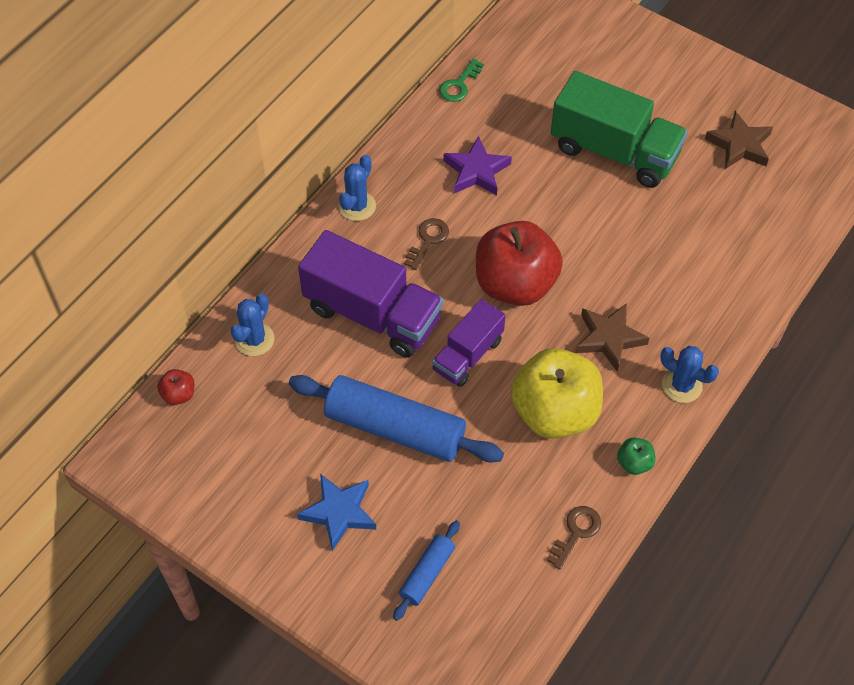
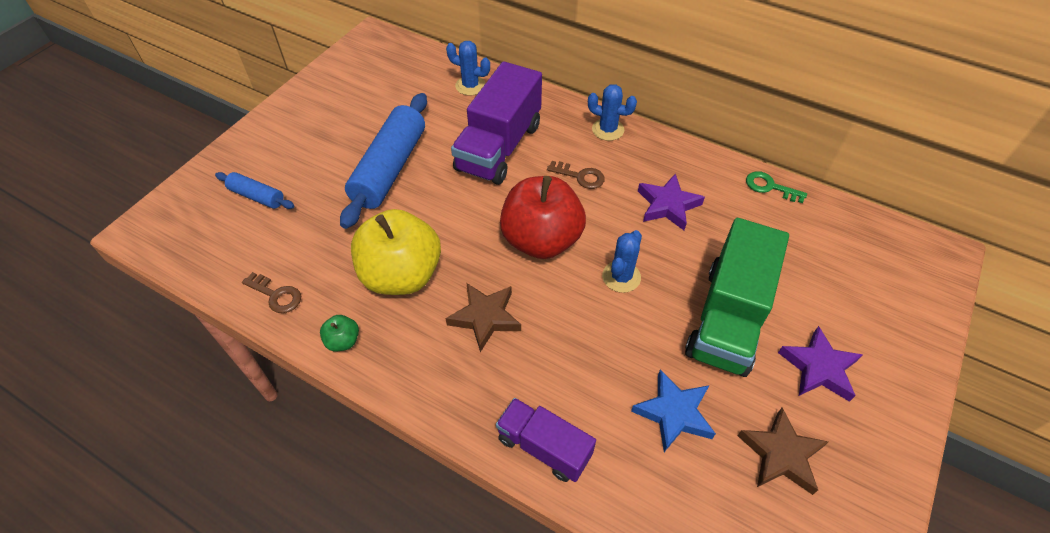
camera: 85 degrees right, 5 degrees down
(178, 394) = (422, 55): red apple -> none
(339, 512) = (318, 143): blue star -> blue star (674, 413)
(468, 355) = (461, 210): purple truck -> purple truck (544, 447)
(663, 102) = (818, 368): none -> purple star
(682, 385) = (431, 384): blue cactus -> blue cactus (621, 277)

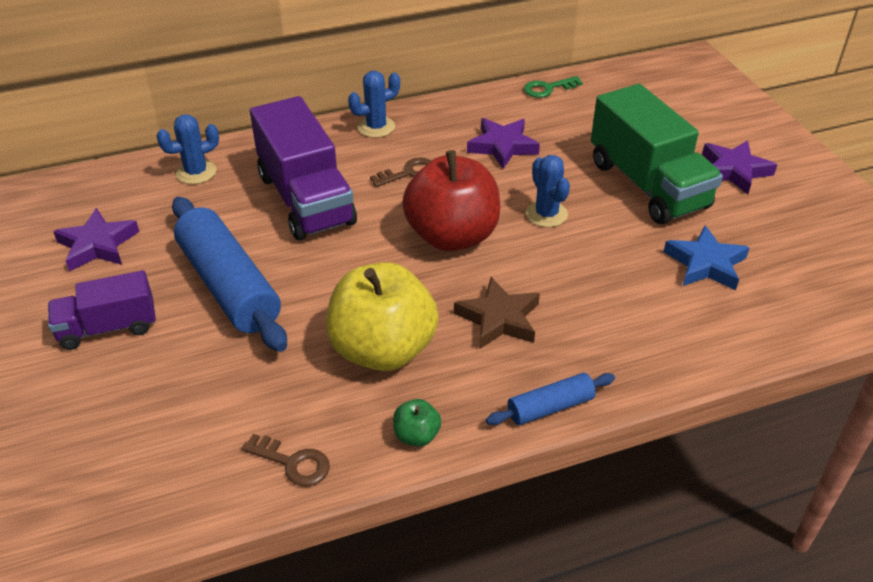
camera: 50 degrees left, 10 degrees down
(257, 196) = (121, 412): blue rolling pin -> blue rolling pin (550, 407)
(276, 295) = (292, 463): brown key -> brown key turned 45 degrees clockwise
(370, 94) = (98, 245): none -> purple star
(544, 447) = (670, 356): purple truck -> purple truck (108, 328)
(781, 454) = (788, 233): brown star -> none

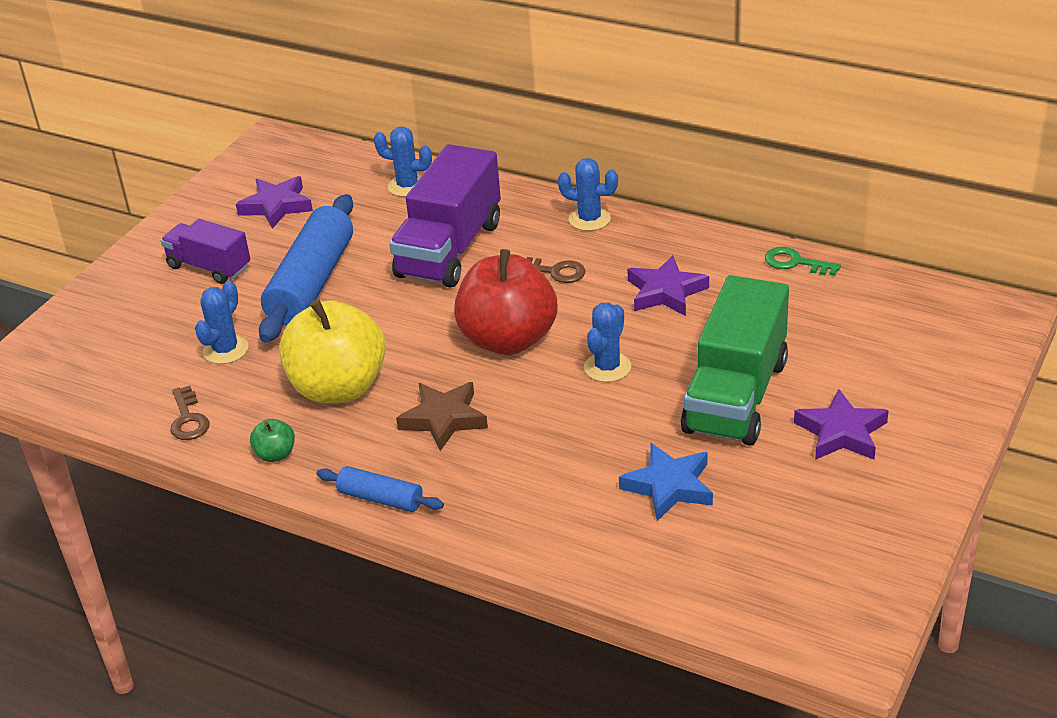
camera: 50 degrees right, 5 degrees down
(235, 384) = (225, 350): none -> blue cactus

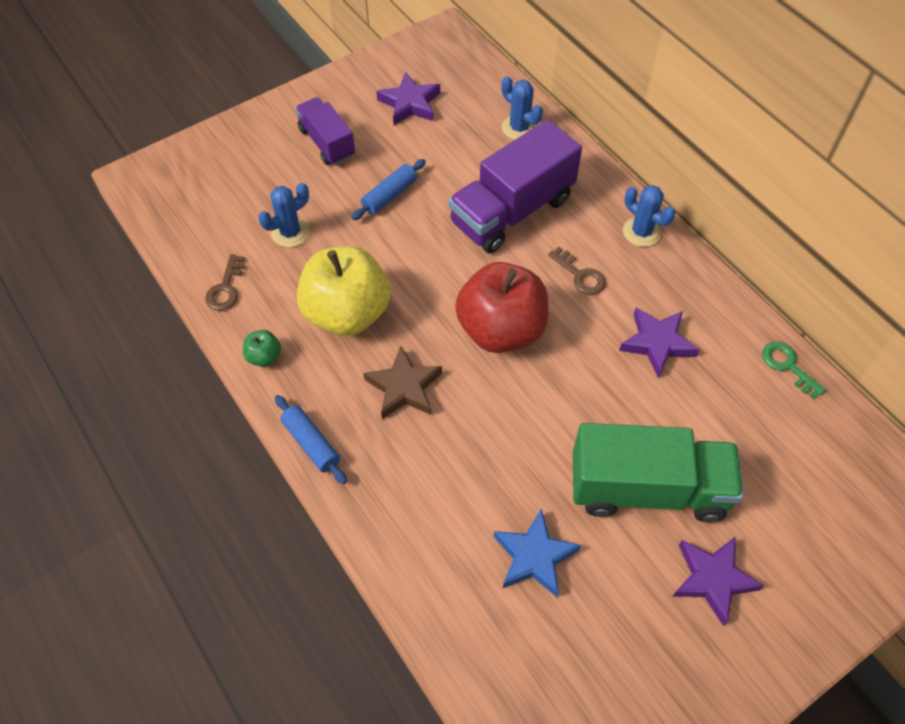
camera: 25 degrees right, 20 degrees up
(312, 283) = (389, 195): blue rolling pin -> blue rolling pin, size x0.50
(607, 367) = (561, 400): blue cactus -> none
(736, 396) = (647, 489): green truck -> green truck turned 135 degrees counterclockwise

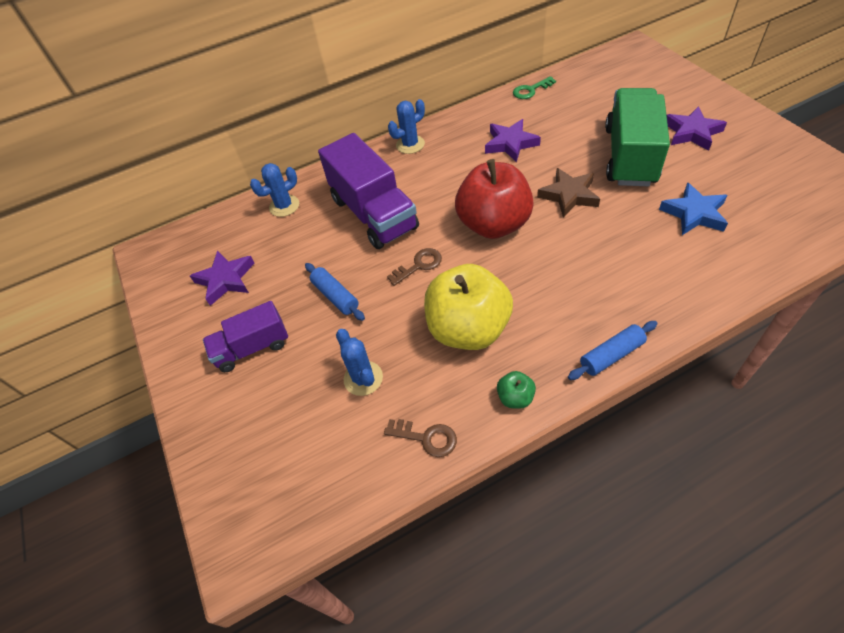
camera: 75 degrees left, 5 degrees down
(404, 387) = (550, 287): brown star -> brown star (569, 195)
(580, 275) = (445, 178): brown key -> brown key (419, 265)

